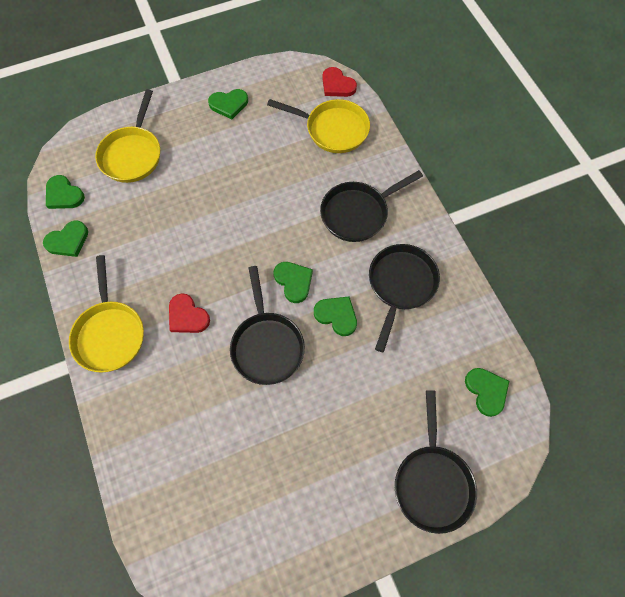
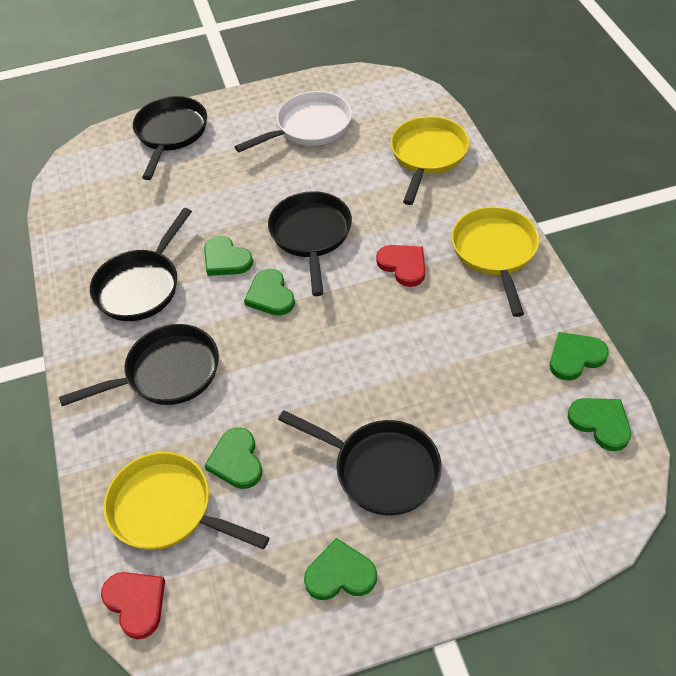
camera: 170 degrees left, 15 degrees down
(132, 154) = (503, 485): yellow pan -> yellow pan (428, 156)
(206, 158) = (380, 469): none -> black pan
(283, 498) = (309, 127): none -> white pan
(486, 391) = (90, 191): green heart -> green heart (236, 461)

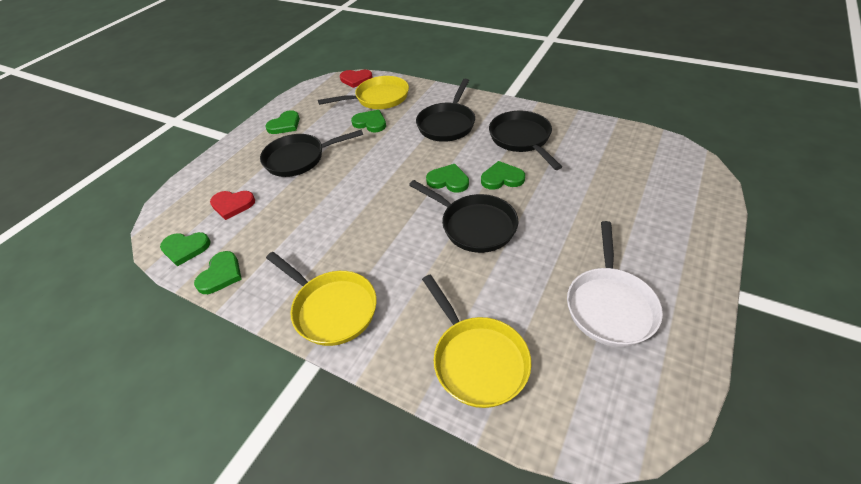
camera: 135 degrees right, 5 degrees down
(171, 134) = (684, 217): black pan -> none
(403, 265) = (390, 251): red heart -> red heart (232, 205)

